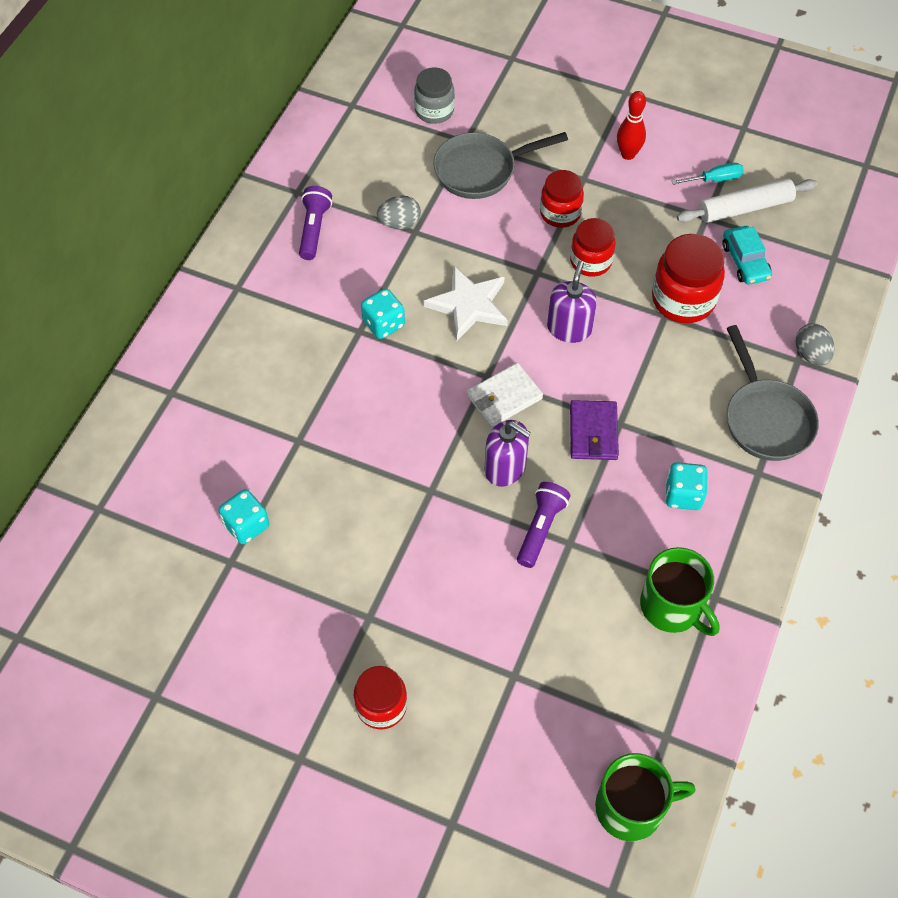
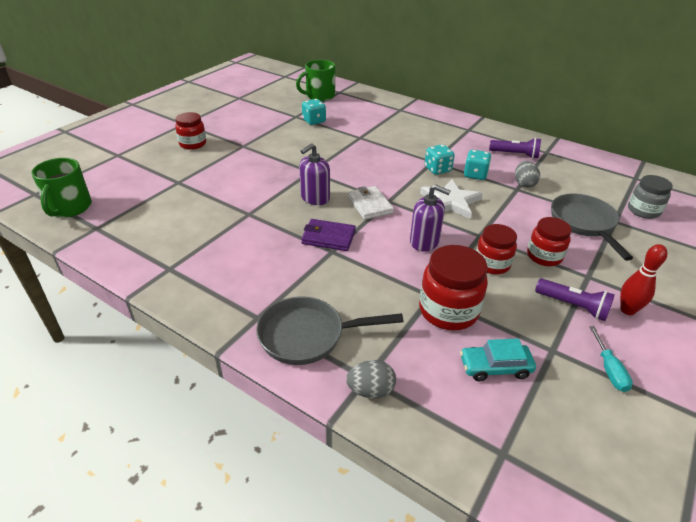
camera: 100 degrees right, 20 degrees down
(541, 528) = (265, 204): purple flashlight -> purple flashlight (573, 306)
(672, 606) = (176, 247): green mug -> green mug (319, 96)
(683, 495) = (258, 270): turquoise dice -> turquoise dice (475, 175)
(745, 208) = (571, 386): white rolling pin -> none

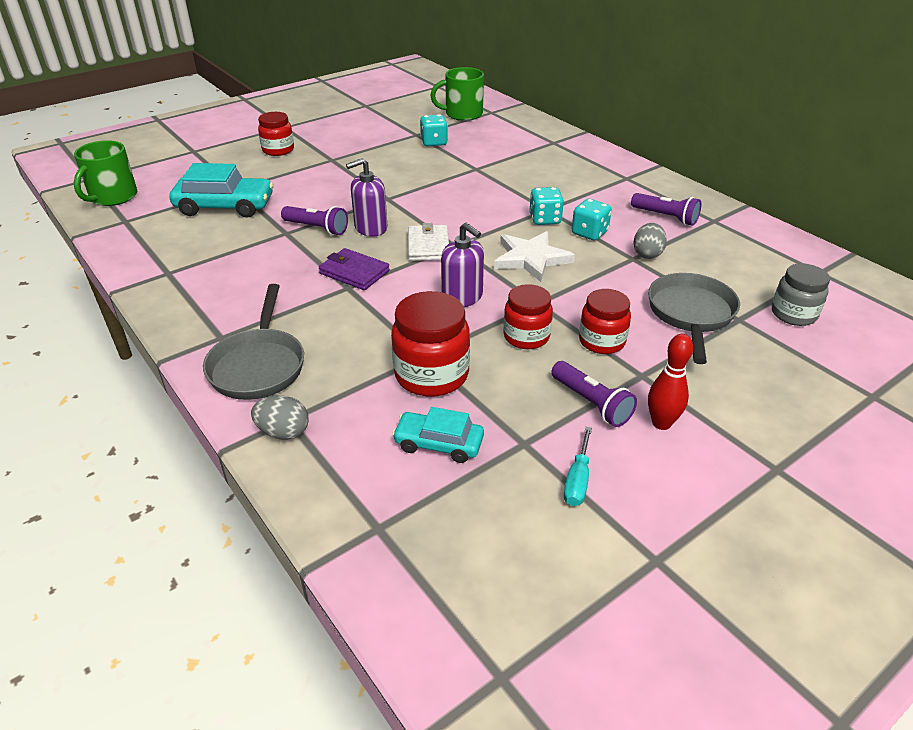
camera: 20 degrees right, 0 degrees up
(180, 200) = (225, 206): none -> turquoise car
(272, 206) = (317, 228): none -> purple flashlight
(308, 335) = (258, 365): grey pan -> grey pan turned 105 degrees counterclockwise

